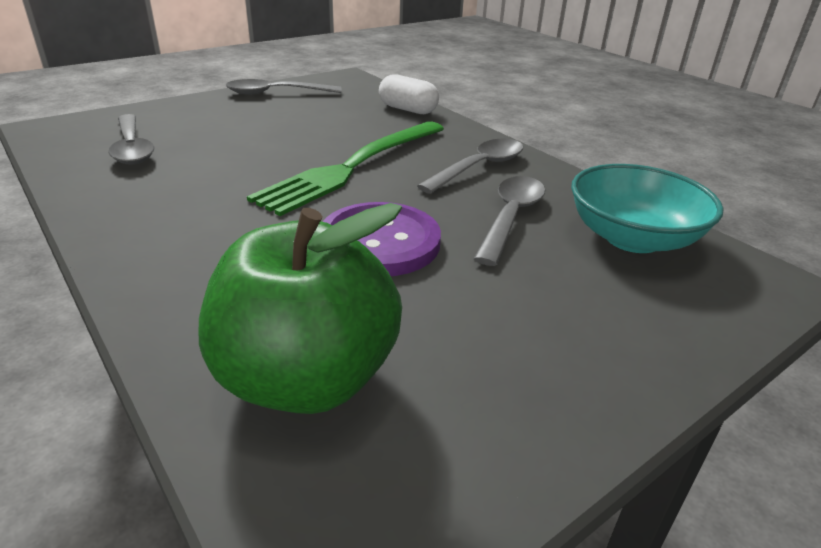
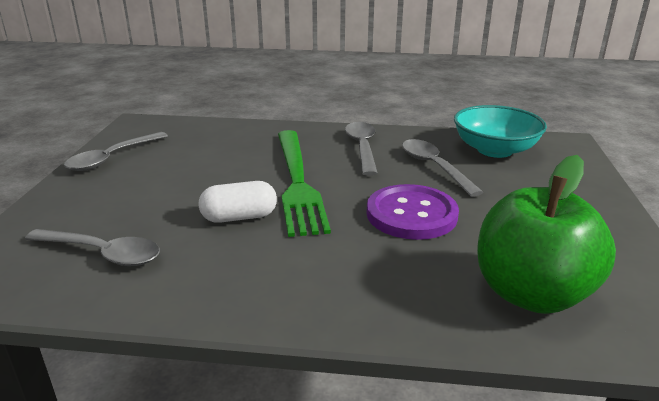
camera: 45 degrees left, 5 degrees down
(408, 109) = (240, 130): white capsule -> white capsule (239, 217)

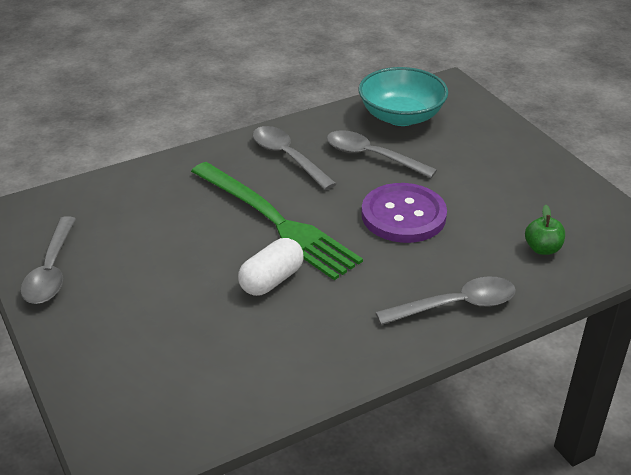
camera: 35 degrees left, 10 degrees up
(102, 253) = (201, 369): grey spoon -> grey spoon (455, 305)
(531, 293) = (542, 249): green apple -> green apple, size x0.40

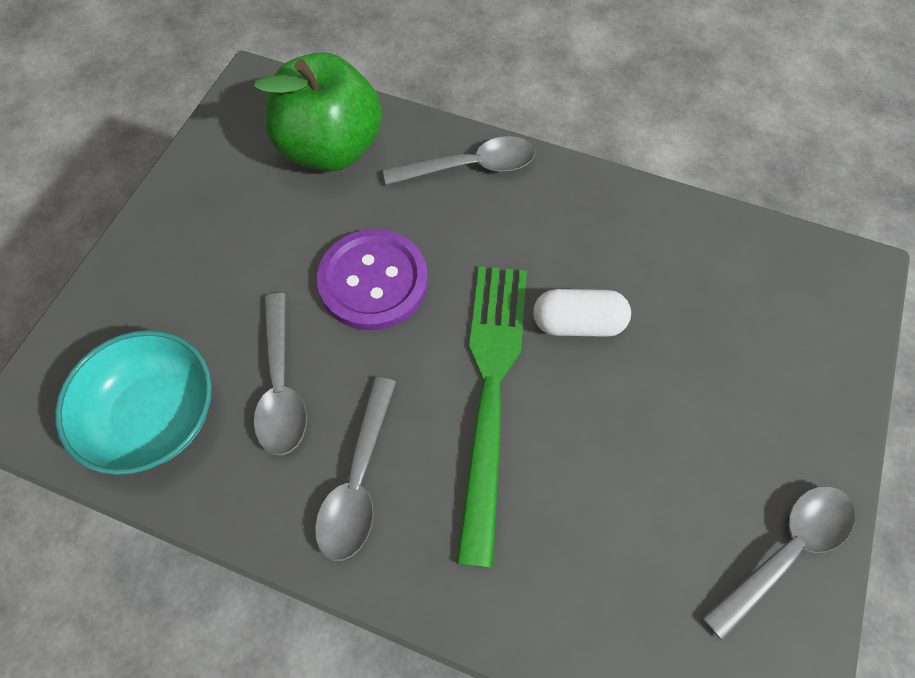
camera: 130 degrees left, 25 degrees up
(455, 305) = (470, 167): grey spoon -> grey spoon turned 135 degrees clockwise
(542, 249) = (331, 148): green apple -> green apple, size x2.49

